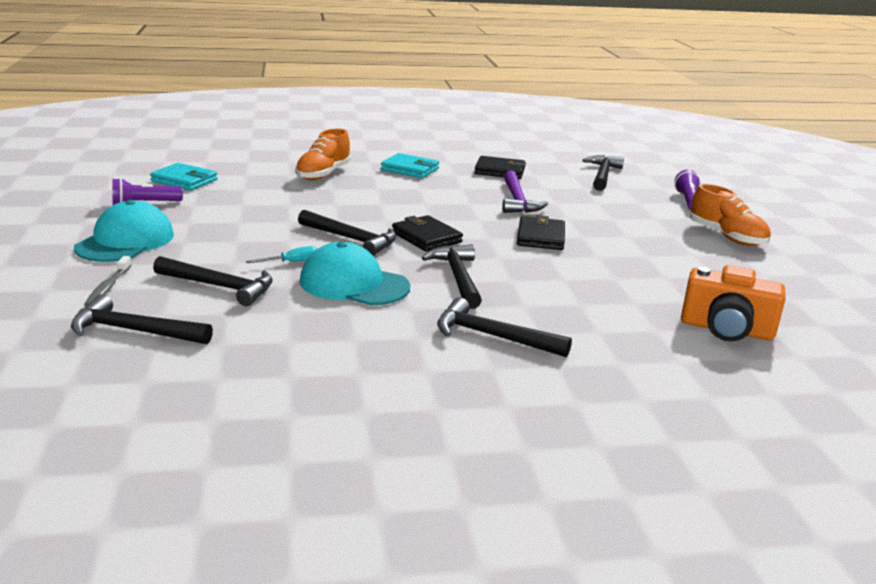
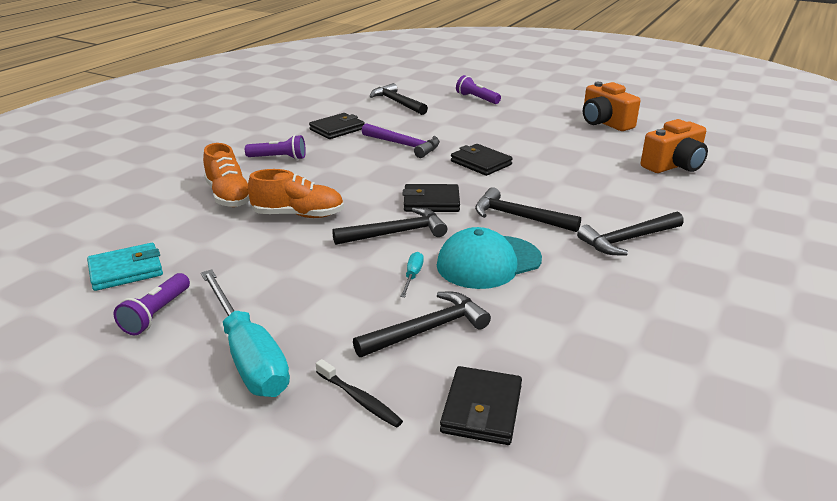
camera: 50 degrees left, 5 degrees up
(108, 287) = (359, 399): grey toothbrush -> black toothbrush
(125, 241) = (248, 355): turquoise cap -> turquoise screwdriver
(134, 331) = (482, 409): black hammer -> black wallet
(410, 169) = (279, 158): turquoise wallet -> purple flashlight
(726, 237) = (545, 112): orange shoe -> orange shoe (298, 215)
(767, 270) = (604, 123): none -> orange camera

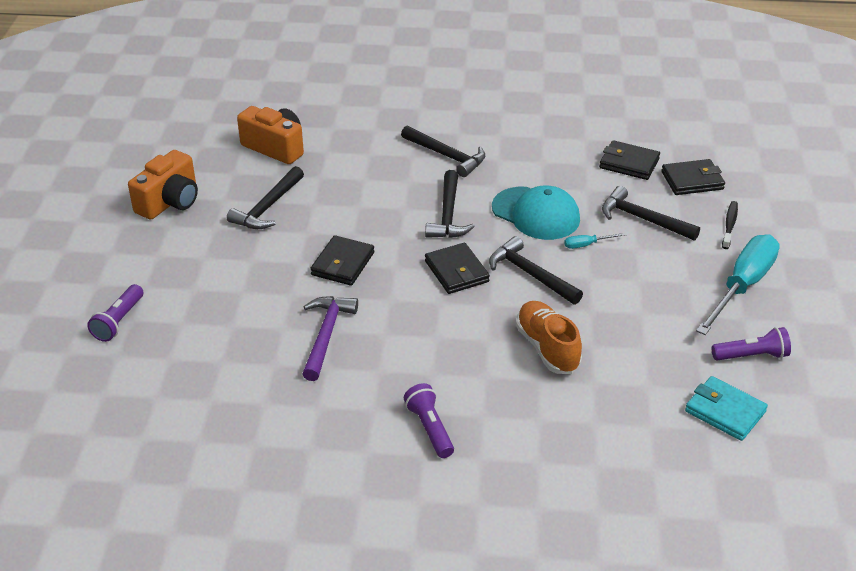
camera: 115 degrees left, 10 degrees up
(229, 196) = (549, 420): orange shoe -> none
(337, 129) = (305, 416): black wallet -> black wallet (629, 163)
(397, 103) = (169, 395): black hammer -> black hammer (268, 207)

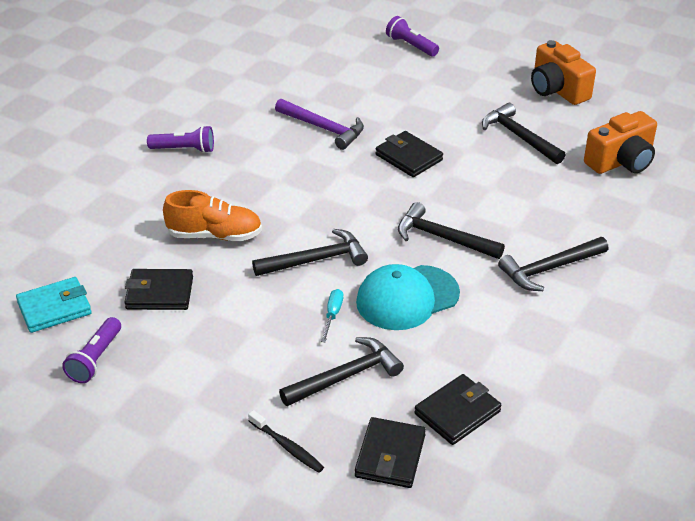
camera: 115 degrees right, 0 degrees up
(457, 271) = (352, 217): black wallet -> black wallet (159, 293)
(742, 286) = (186, 403): turquoise screwdriver -> none

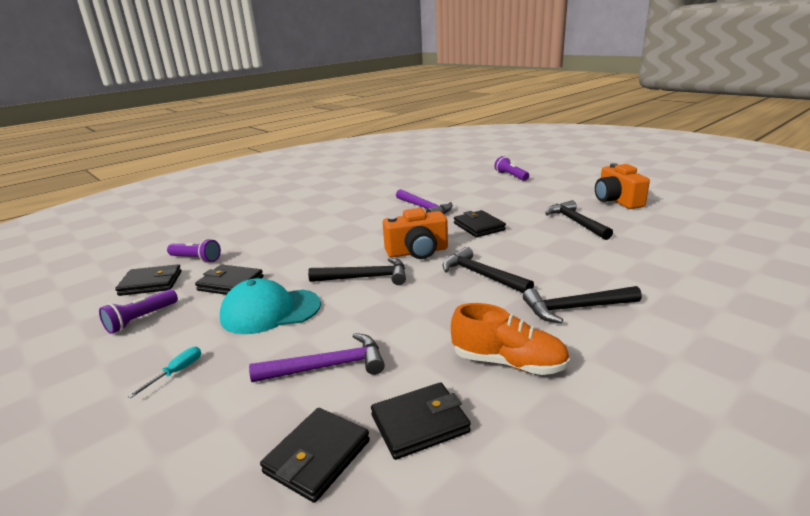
camera: 20 degrees right, 15 degrees down
(54, 308) = (151, 283): turquoise wallet -> black wallet
(184, 149) = (322, 211): purple flashlight -> purple flashlight (196, 259)
(214, 235) = (302, 255): orange shoe -> orange shoe (508, 363)
(287, 447) = (222, 422): black toothbrush -> none
(333, 315) = (351, 316): turquoise screwdriver -> turquoise screwdriver (176, 372)
(345, 376) = (327, 366): black hammer -> purple hammer
(407, 298) = (425, 312): turquoise cap -> turquoise cap (270, 311)
(621, 161) = (666, 243): orange camera -> orange camera (417, 252)

